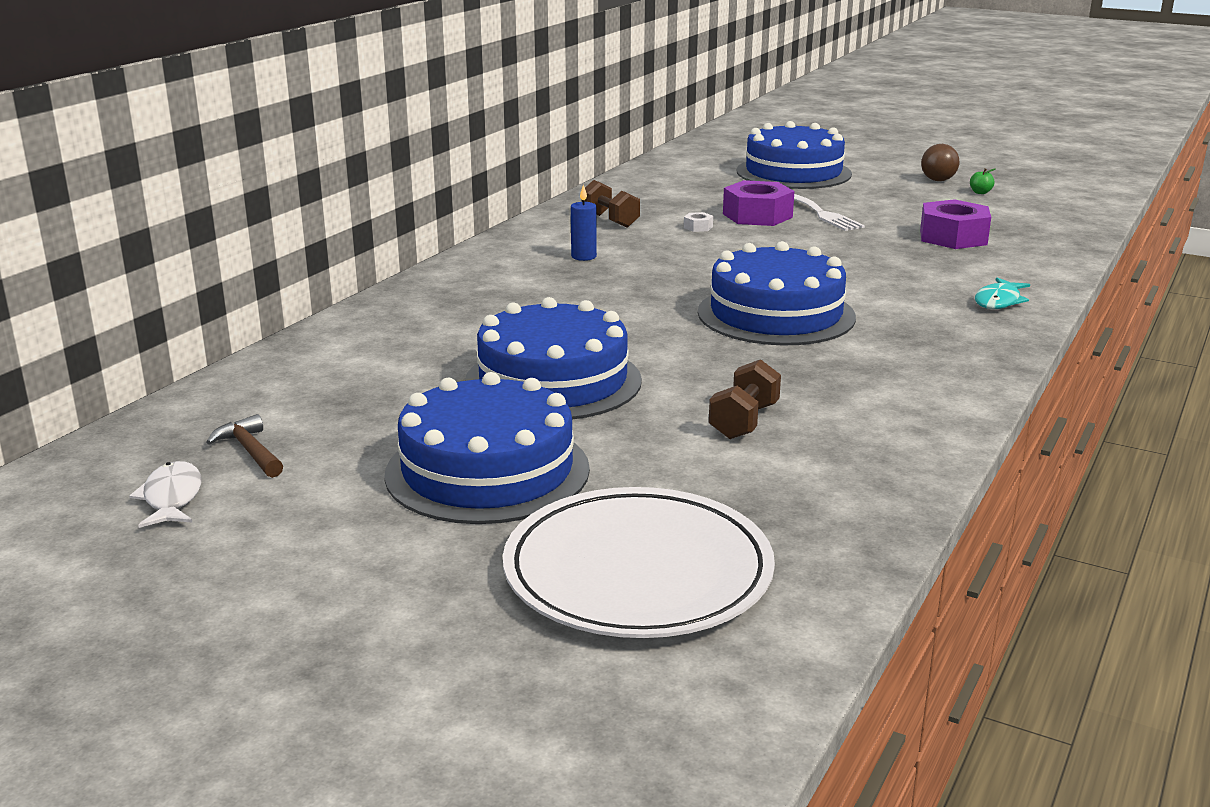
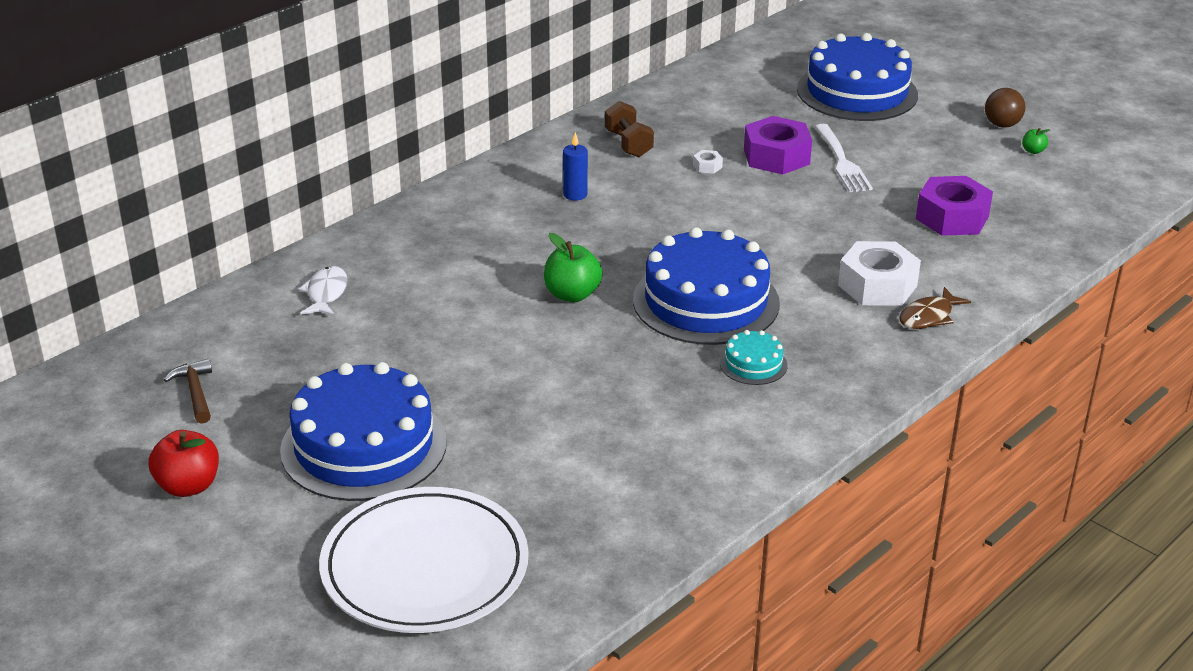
camera: 15 degrees right, 10 degrees up
(172, 498) = (123, 431): white fish -> white fish (326, 293)
(285, 538) = (188, 486): none -> red apple
(553, 381) = (464, 354): blue cake -> none
(635, 324) = (572, 294): none -> green apple
(744, 421) = (596, 428): brown dumbbell -> none
(864, 353) = (753, 364): none -> turquoise cake
(930, 286) = (877, 285): none -> white nut
(998, 301) = (929, 316): turquoise fish -> brown fish

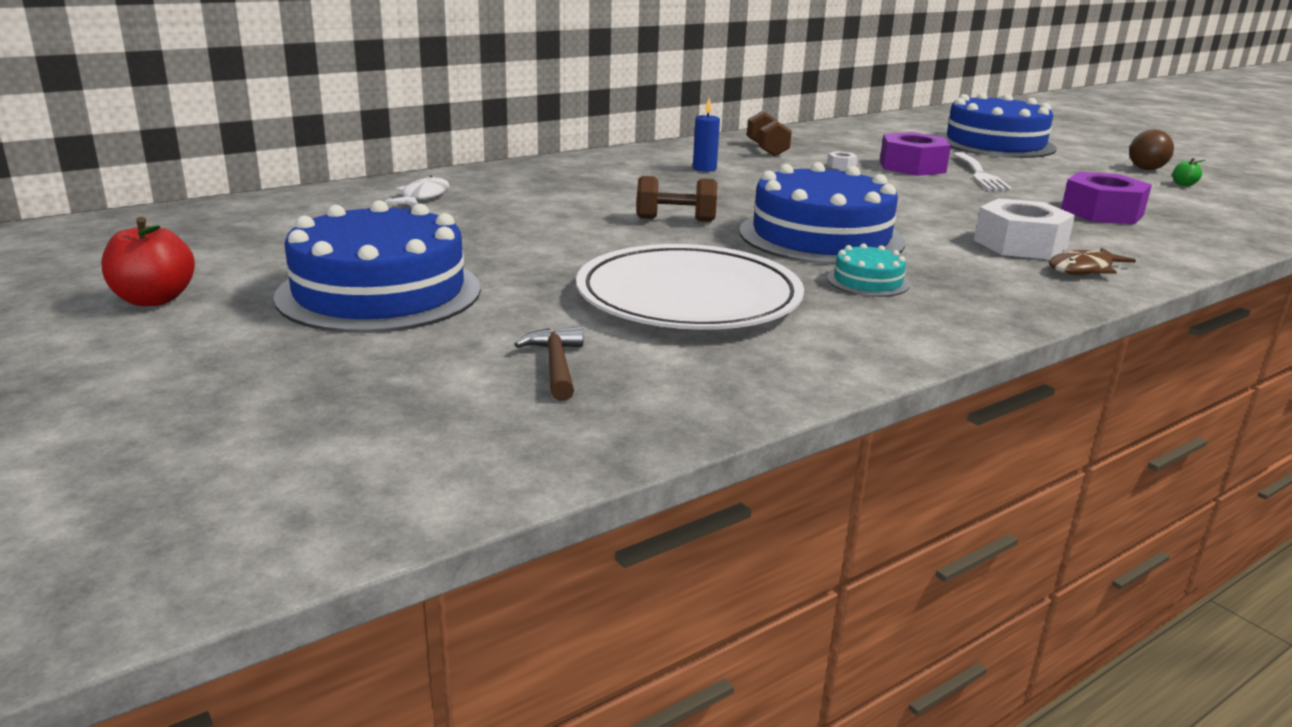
camera: 10 degrees right, 10 degrees down
(195, 392) = (233, 239): brown hammer -> brown hammer (556, 365)
(425, 567) = (374, 397): white plate -> white plate (688, 297)
(572, 294) = (675, 220): green apple -> brown dumbbell

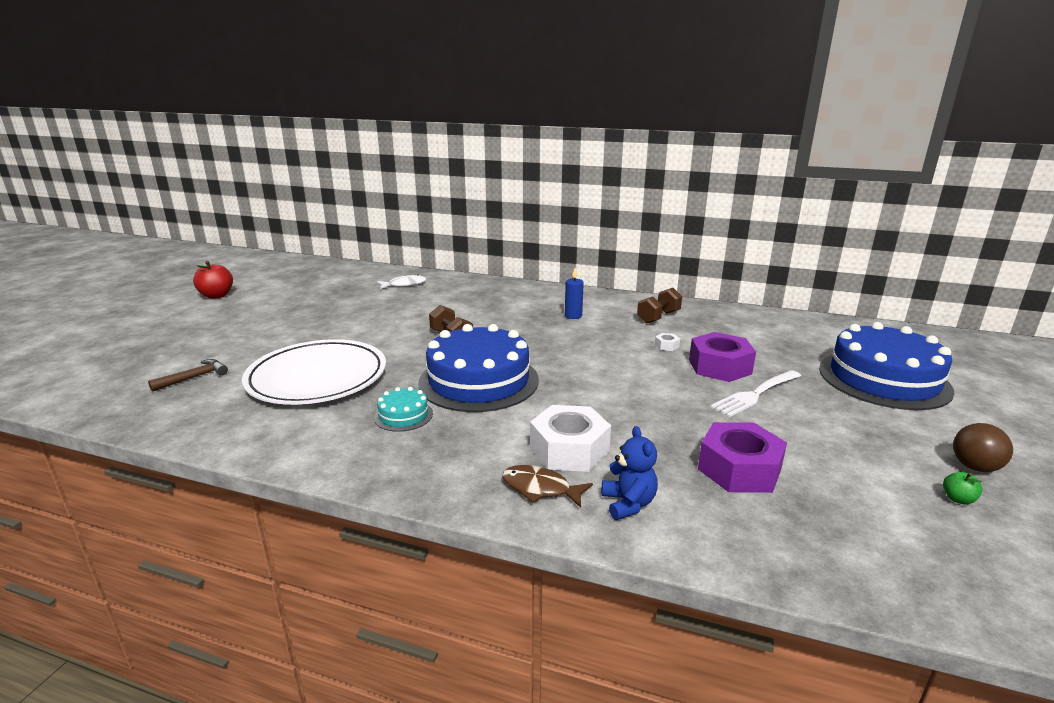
camera: 55 degrees right, 0 degrees up
(379, 292) = (259, 321): blue cake -> none
(1131, 252) = (628, 504): none -> blue teddy bear

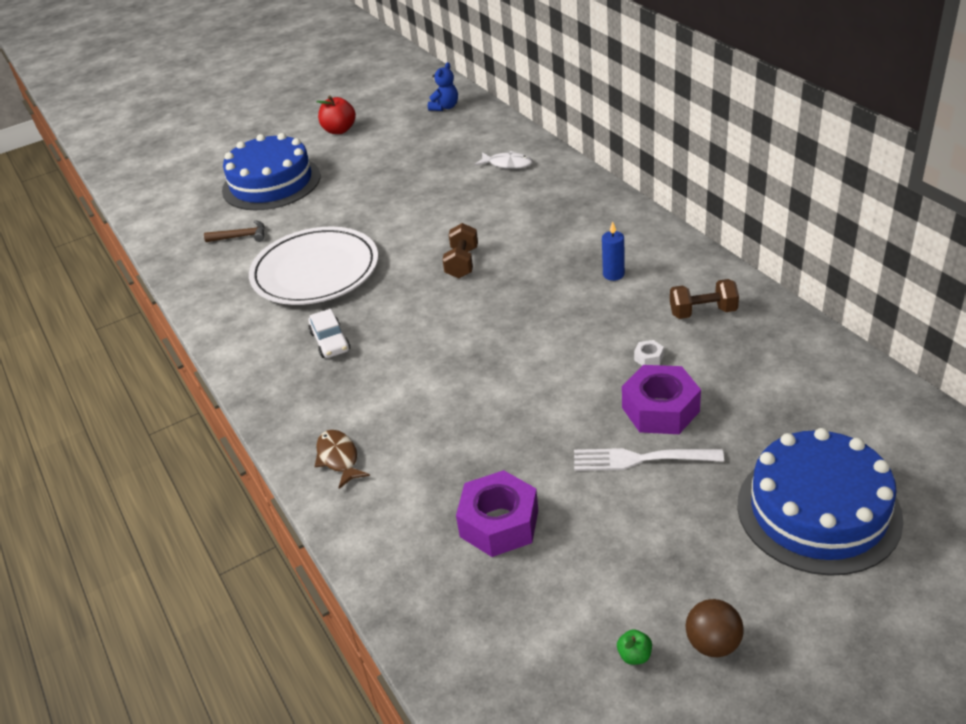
camera: 45 degrees right, 15 degrees up
(403, 415) = (330, 341): turquoise cake -> white car
(478, 381) = (423, 328): blue cake -> blue cake (271, 183)
(569, 449) = (401, 435): white nut -> none
(628, 504) = (377, 504): blue teddy bear -> blue teddy bear (445, 107)

